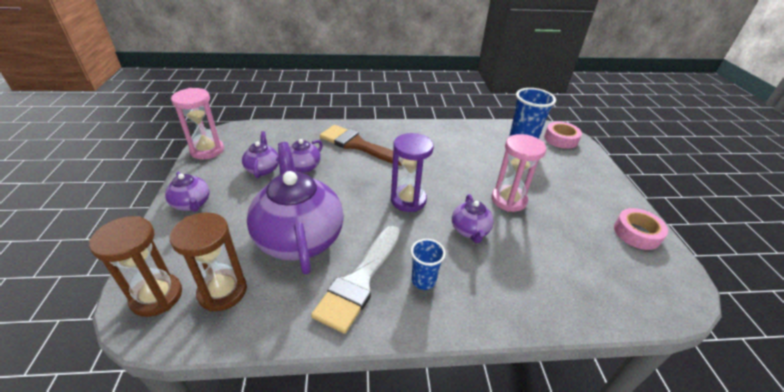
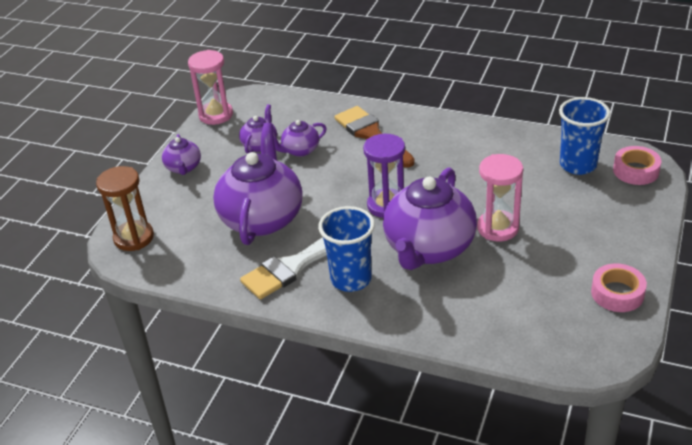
camera: 30 degrees right, 0 degrees up
(222, 291) = (182, 246): brown hourglass -> none
(423, 280) = (351, 279): blue cup -> blue cup, size x1.69
(470, 231) = (429, 248): purple teapot -> purple teapot, size x2.10

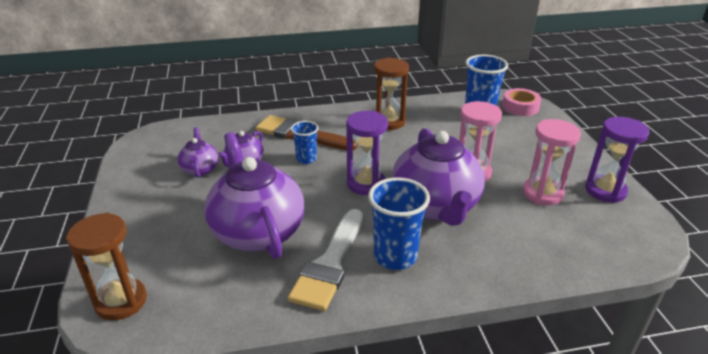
camera: 35 degrees left, 5 degrees down
(183, 168) = (131, 212): purple teapot -> none
(216, 115) = (131, 156): pink hourglass -> pink hourglass (542, 193)
(355, 163) = (306, 159): none -> blue cup
(470, 146) = (389, 122): none -> brown hourglass
(617, 293) = (605, 191): pink tape -> purple hourglass

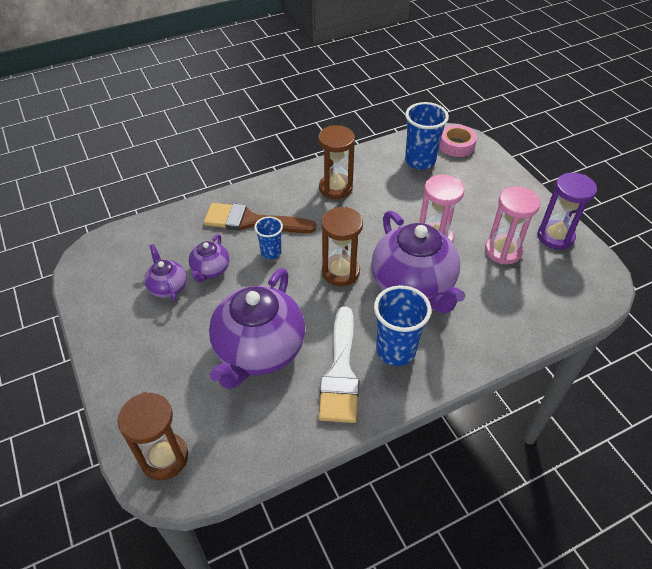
camera: 15 degrees left, 15 degrees up
(257, 231) = (259, 350): purple teapot -> purple teapot turned 120 degrees counterclockwise
(366, 184) = (340, 272): purple hourglass -> brown hourglass

